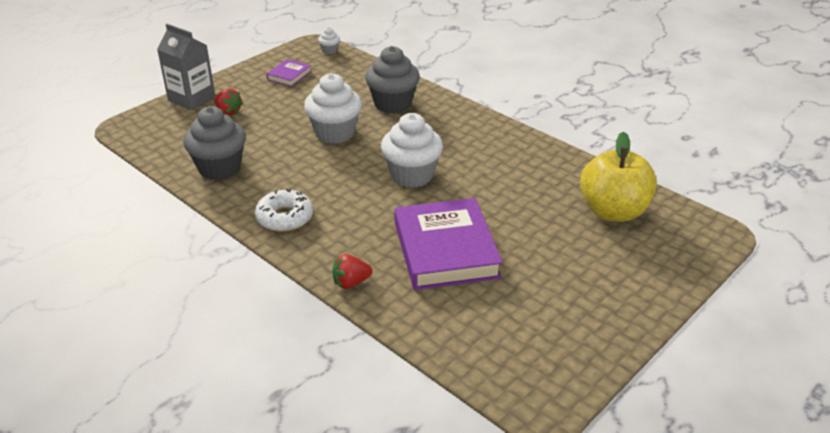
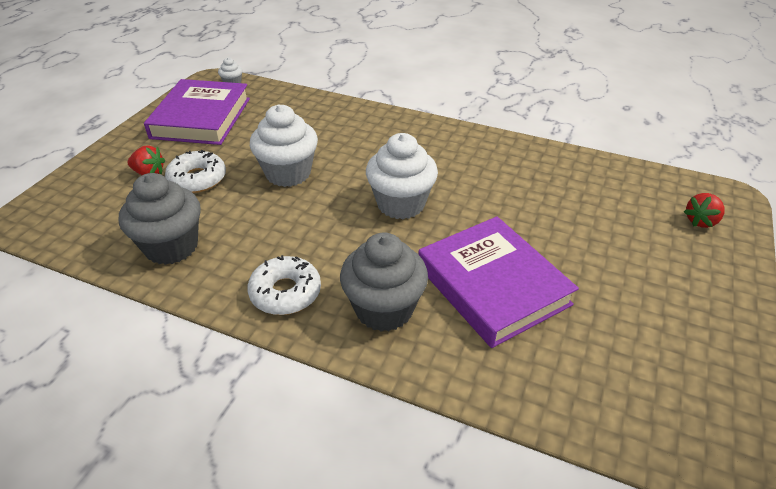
camera: 20 degrees left, 5 degrees up
(191, 98) = (95, 166): grey carton -> none
(262, 123) = (197, 179): none -> white donut
(289, 75) = (201, 118): purple book -> purple book, size x2.18
(351, 283) = (413, 360): red strawberry -> red strawberry (700, 221)
(393, 104) = (332, 128): grey cupcake -> grey cupcake (384, 309)
(613, 211) = (623, 197): yellow apple -> none

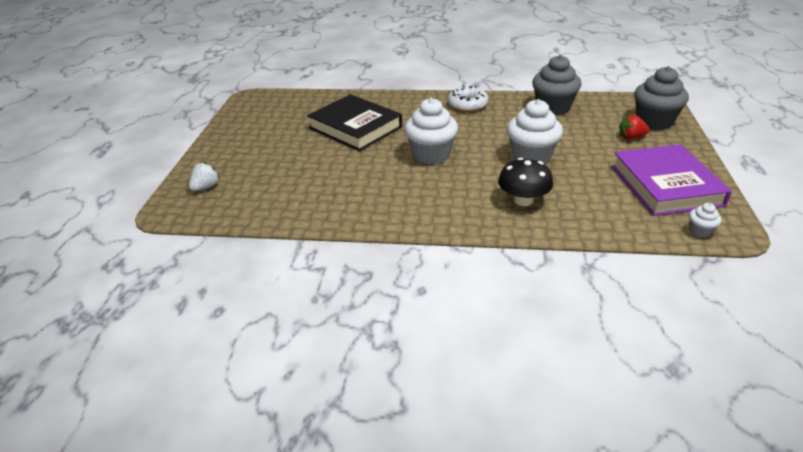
camera: 165 degrees right, 5 degrees down
(197, 179) = (591, 141): white donut -> none
(341, 131) = (523, 200): none -> black mushroom
(384, 309) = (411, 109): grey cupcake -> grey cupcake (654, 122)
(492, 285) = (355, 127): purple book -> black book
(700, 221) = (206, 187): red strawberry -> white strawberry

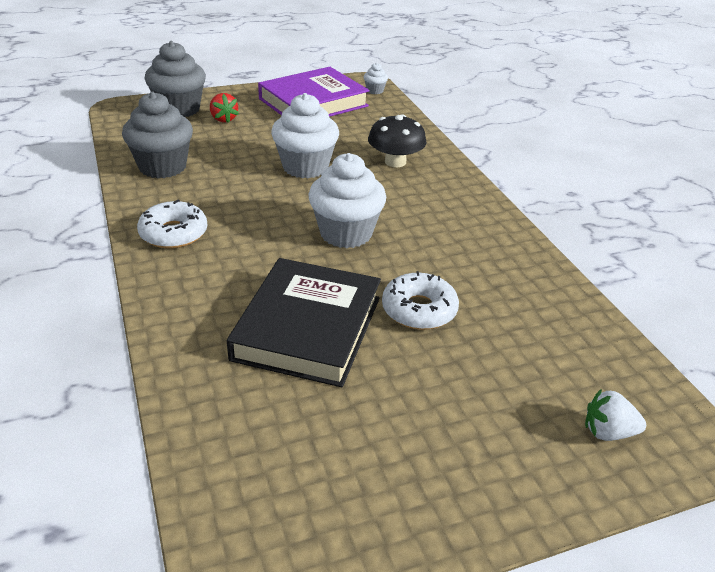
camera: 120 degrees left, 0 degrees up
(339, 161) = (419, 310): none -> white donut

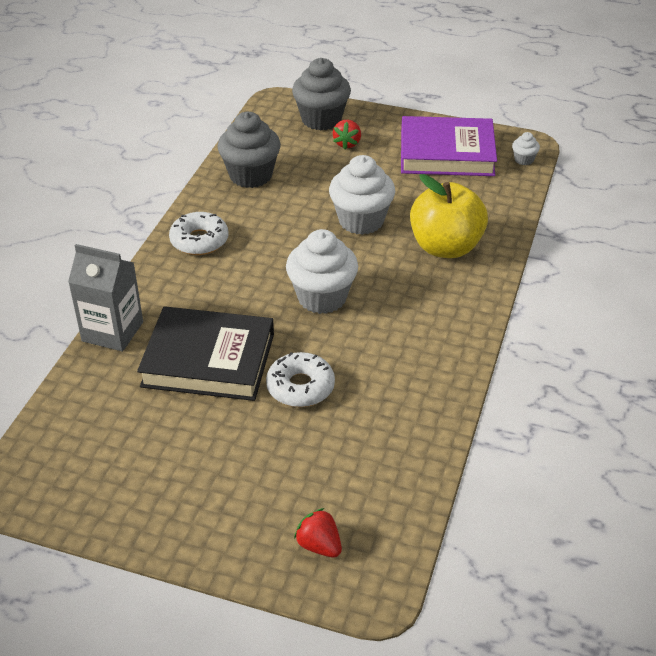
camera: 40 degrees right, 5 degrees up
(174, 349) = (112, 331): none -> grey carton
(308, 328) = (208, 360): black book -> black book turned 45 degrees clockwise
(395, 162) = (445, 247): black mushroom -> yellow apple
(608, 432) = (319, 545): white strawberry -> red strawberry

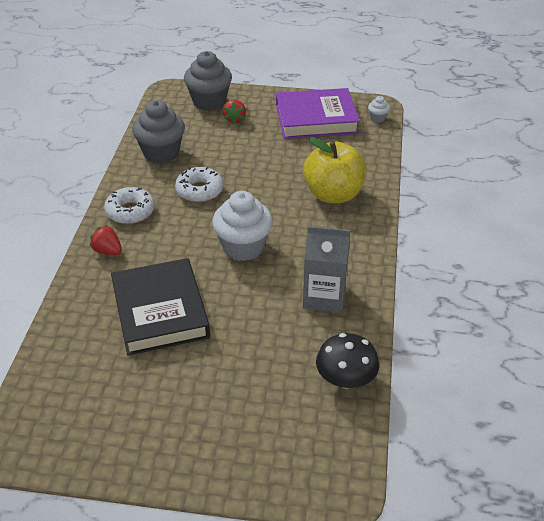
camera: 10 degrees left, 0 degrees up
(112, 331) = (72, 297): grey carton -> grey carton (324, 296)
(208, 360) = (160, 311): black book -> black book turned 75 degrees clockwise
(300, 387) = (242, 324): white donut -> white donut (199, 190)
(319, 545) = (289, 457): red strawberry -> red strawberry (107, 251)
(361, 221) = (260, 180): white cupcake -> none
(407, 466) = (345, 379): none -> black mushroom

